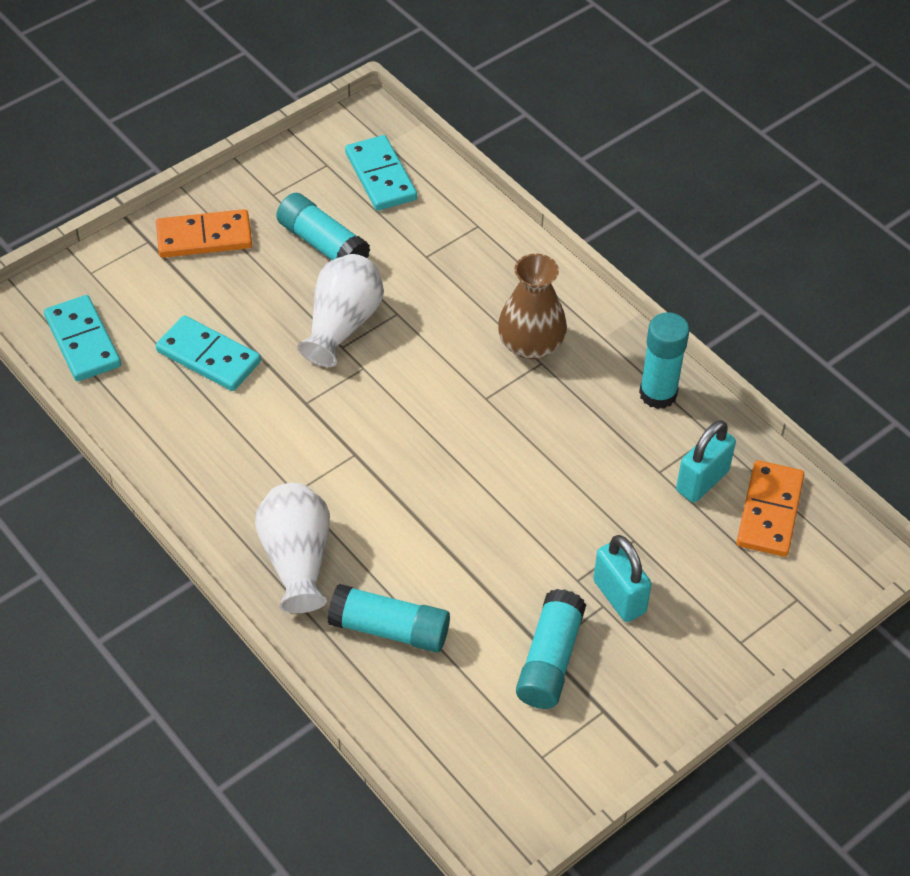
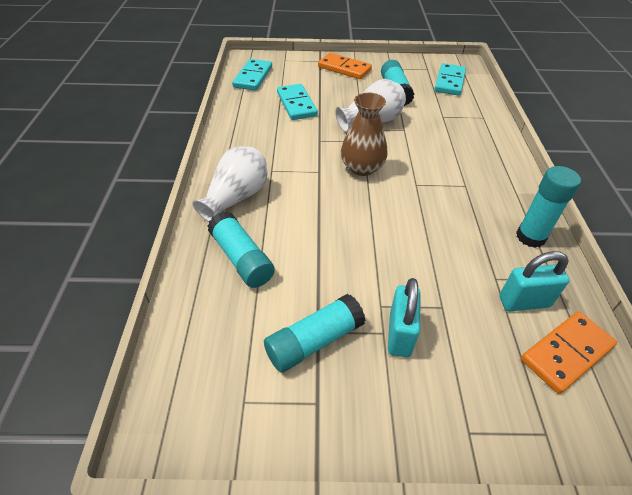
camera: 40 degrees right, 5 degrees down
(531, 344) = (466, 175): brown vase -> brown vase (362, 168)

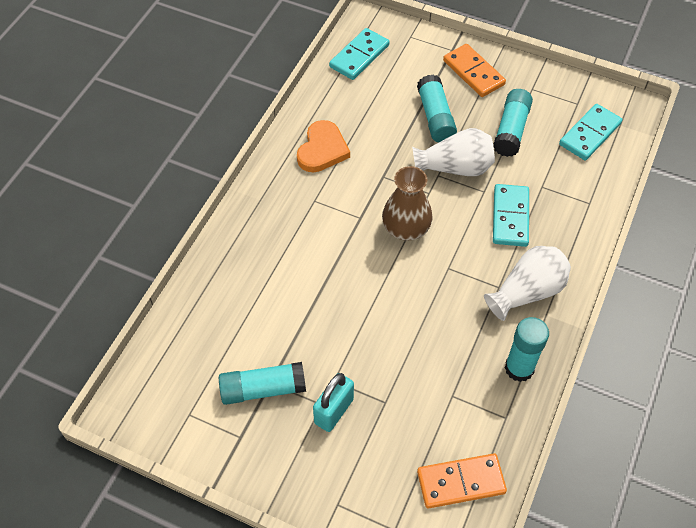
camera: 25 degrees right, 10 degrees up
(236, 197) = (266, 222): white vase -> white vase (527, 292)
(241, 258) = (241, 291): turquoise glue stick -> turquoise glue stick (435, 117)
(258, 136) = (322, 150): none -> orange heart
(296, 104) = (386, 115): turquoise domino -> turquoise domino (510, 217)
(524, 302) = (460, 426): turquoise padlock -> none

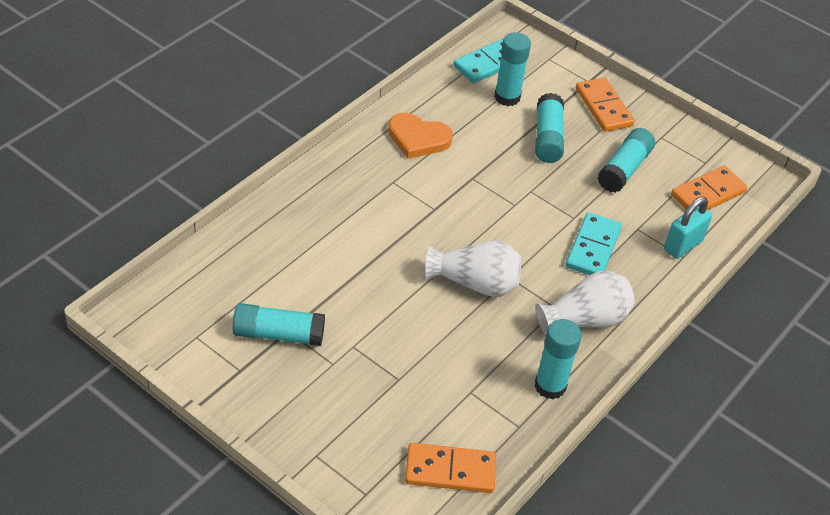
camera: 10 degrees right, 10 degrees down
(322, 150) = (418, 138): orange heart -> orange heart turned 75 degrees clockwise
(334, 411) = (343, 373): turquoise padlock -> turquoise padlock (683, 245)
(387, 85) = (507, 97): none -> turquoise glue stick
(406, 228) = (478, 230): brown vase -> none
(455, 167) = (551, 188): white vase -> white vase (475, 283)
(590, 134) = (708, 194): turquoise domino -> orange domino

